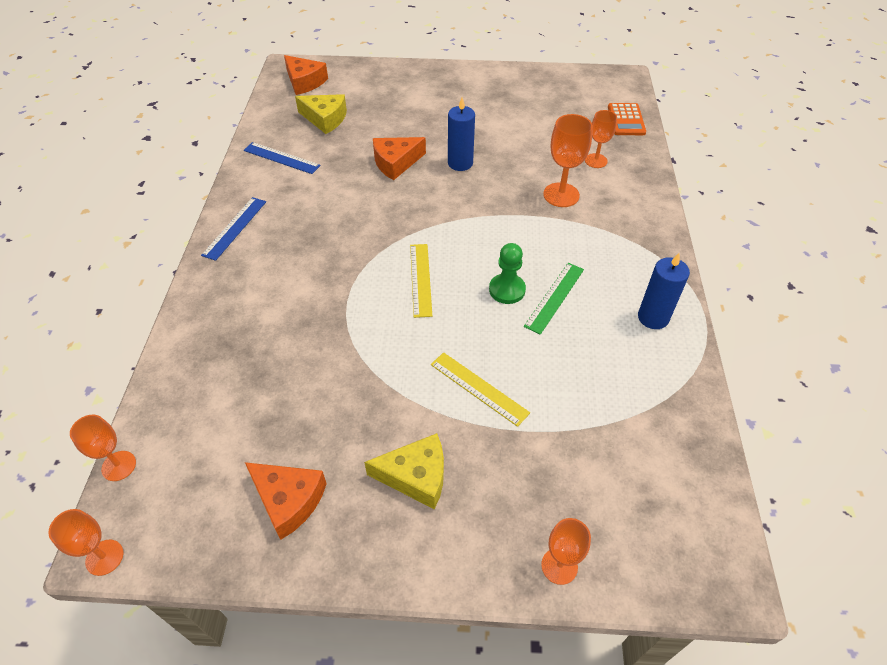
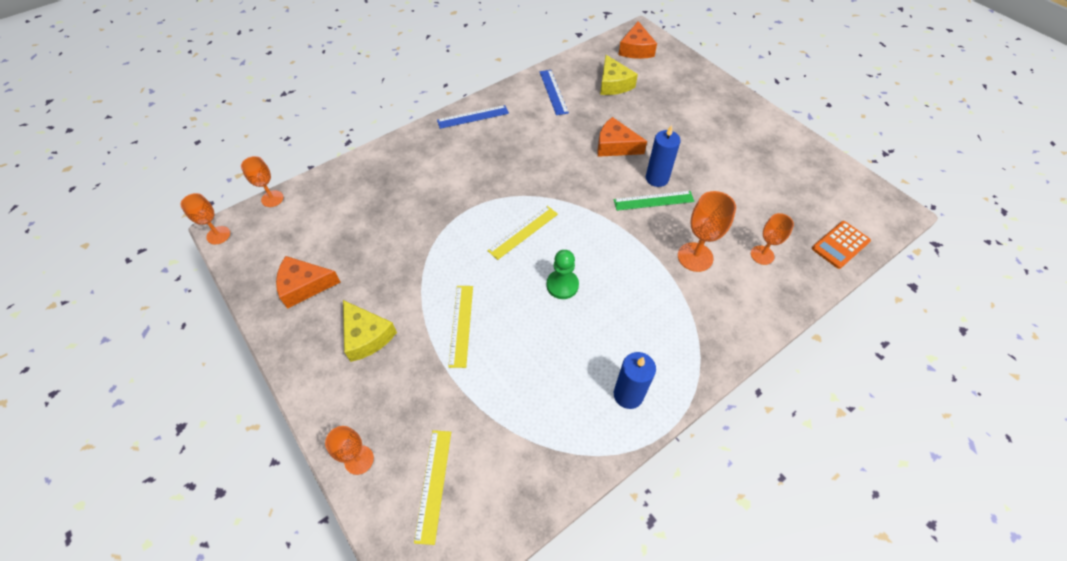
camera: 50 degrees right, 5 degrees up
(288, 500) = (304, 285): orange cheese -> orange cheese turned 90 degrees clockwise
(554, 297) = (584, 317): green ruler -> green ruler (653, 200)
(634, 514) = (433, 484): none -> yellow ruler

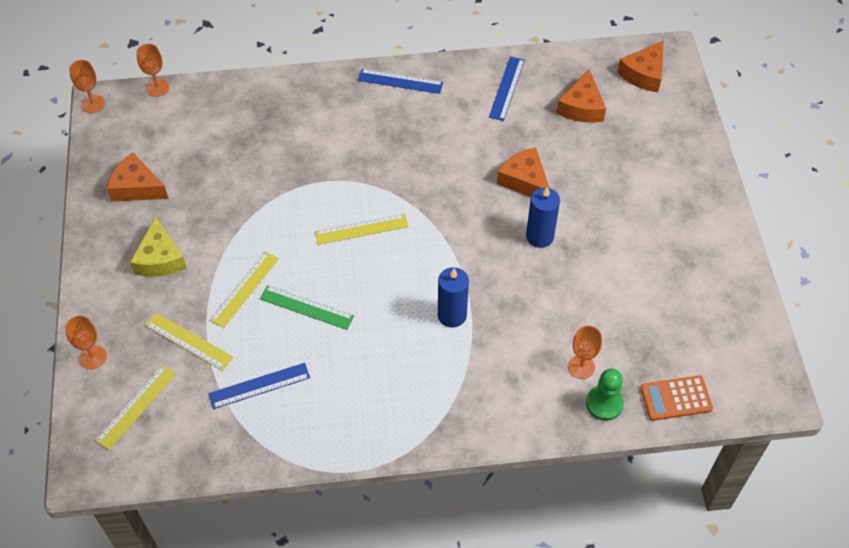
camera: 30 degrees right, 0 degrees up
(442, 396) = (188, 341): none -> yellow ruler
(533, 401) = (259, 386): none -> blue ruler
(562, 285) = (360, 298): green pawn -> green pawn (604, 404)
(613, 84) = (581, 107): yellow cheese -> orange cheese
(628, 395) = (344, 423): blue candle -> blue candle (452, 315)
(653, 200) = (516, 258): green ruler -> green ruler (306, 307)
(695, 257) = (510, 335): orange goblet -> none

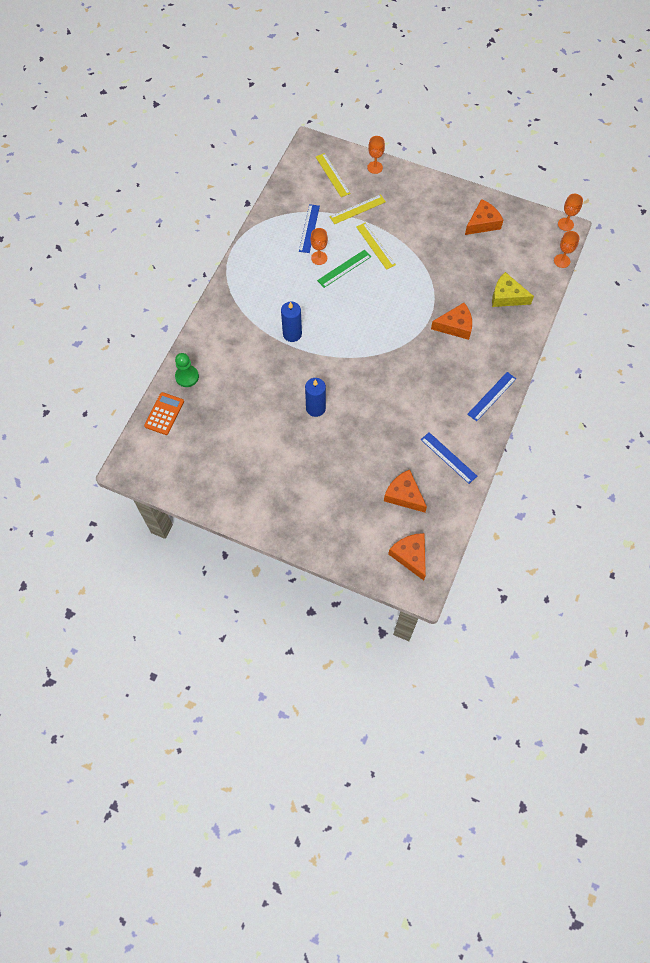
camera: 120 degrees right, 10 degrees up
(160, 258) = (422, 216): yellow cheese -> yellow cheese (506, 296)
(361, 229) = (381, 318): yellow ruler -> none
(524, 180) = (363, 424): orange cheese -> orange cheese (455, 326)
(581, 367) = (216, 379): orange goblet -> orange goblet (319, 258)

